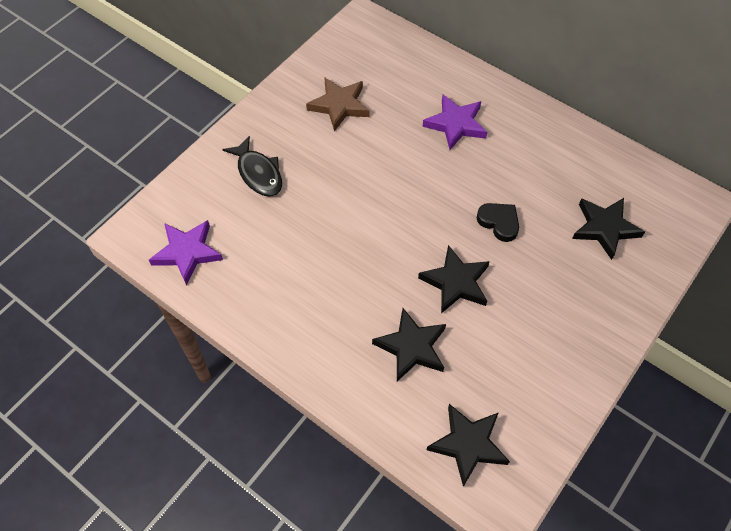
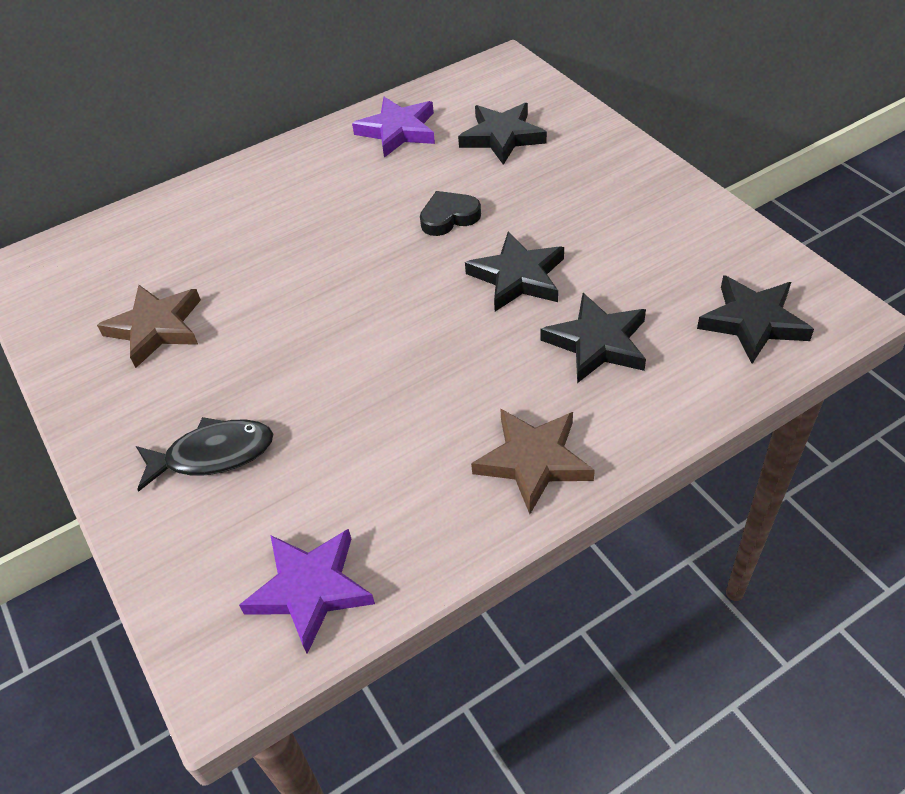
camera: 65 degrees left, 10 degrees down
(301, 335) = (533, 461): none -> brown star
(456, 124) = (275, 218): purple star -> purple star (398, 131)

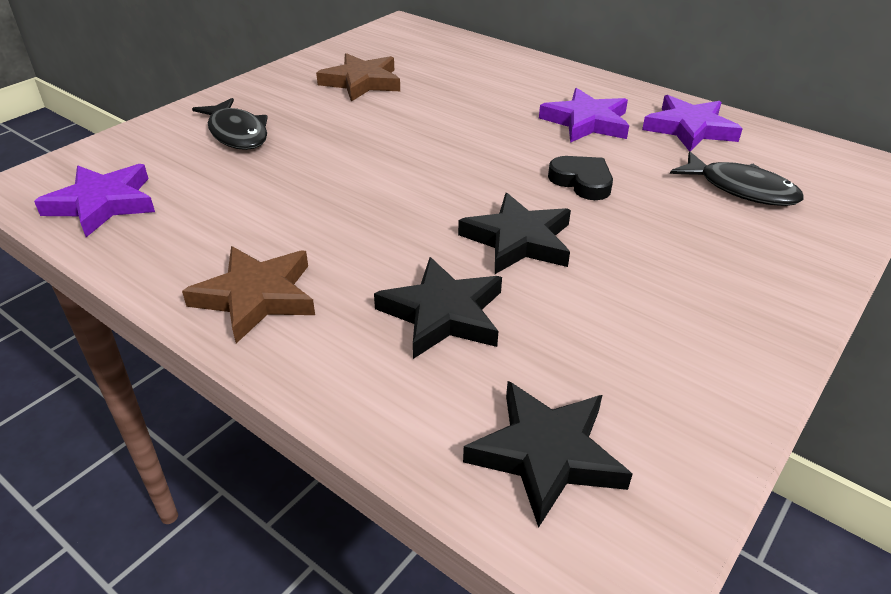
camera: 65 degrees right, 10 degrees down
(350, 186) = (586, 122): none -> purple star
(502, 137) = (741, 189): black star -> black fish

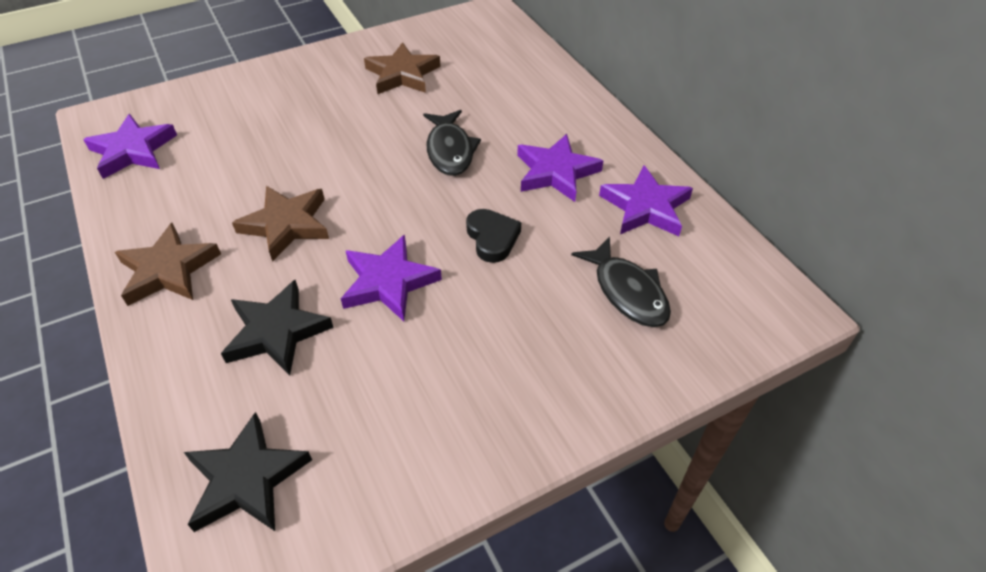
camera: 25 degrees right, 10 degrees up
(237, 133) = (267, 106): black fish -> black fish (450, 150)
(360, 223) = (286, 225): none -> brown star
(518, 240) = (388, 282): black star -> purple star

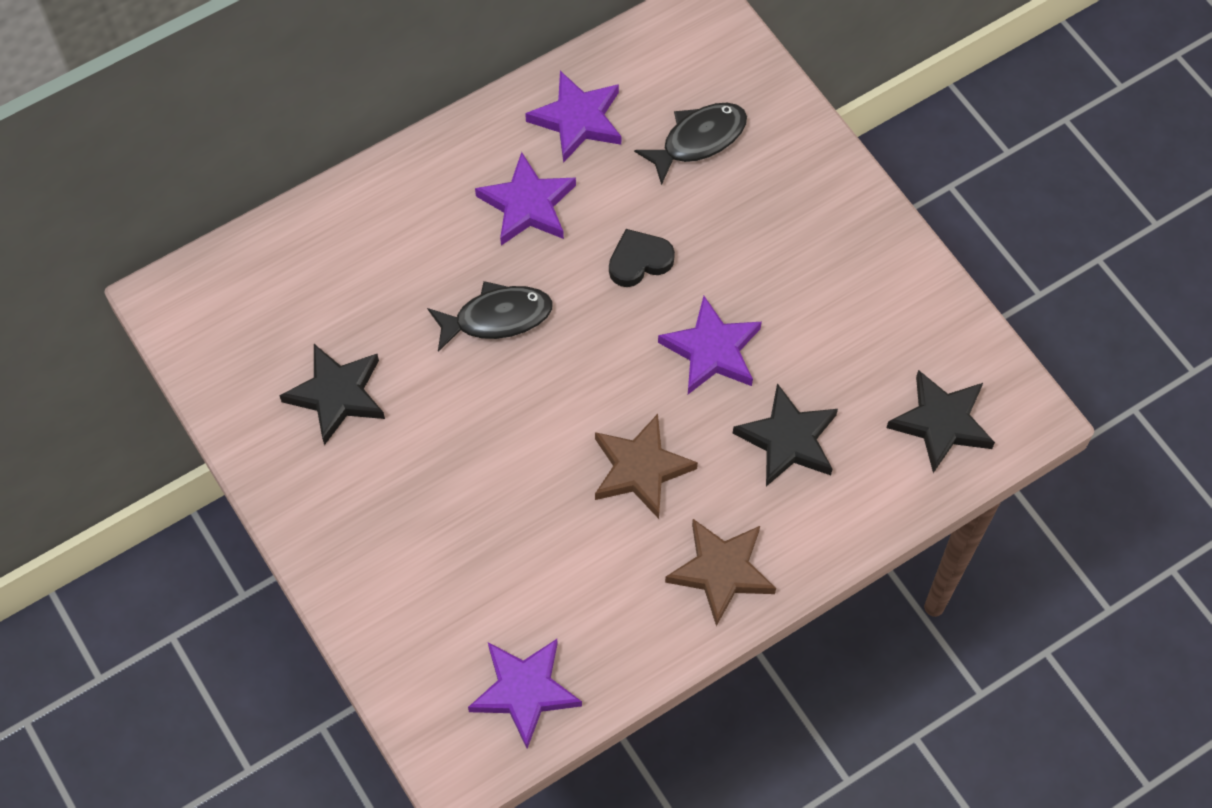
camera: 95 degrees left, 15 degrees up
(402, 74) = (337, 395): brown star -> black star

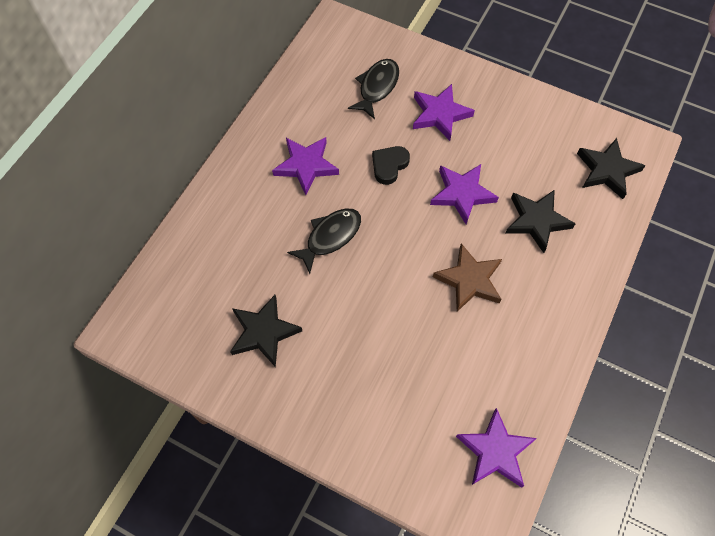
camera: 30 degrees left, 0 degrees up
(577, 119) = (303, 107): purple star -> purple star (439, 114)
(721, 571) = (554, 314): brown star -> none

